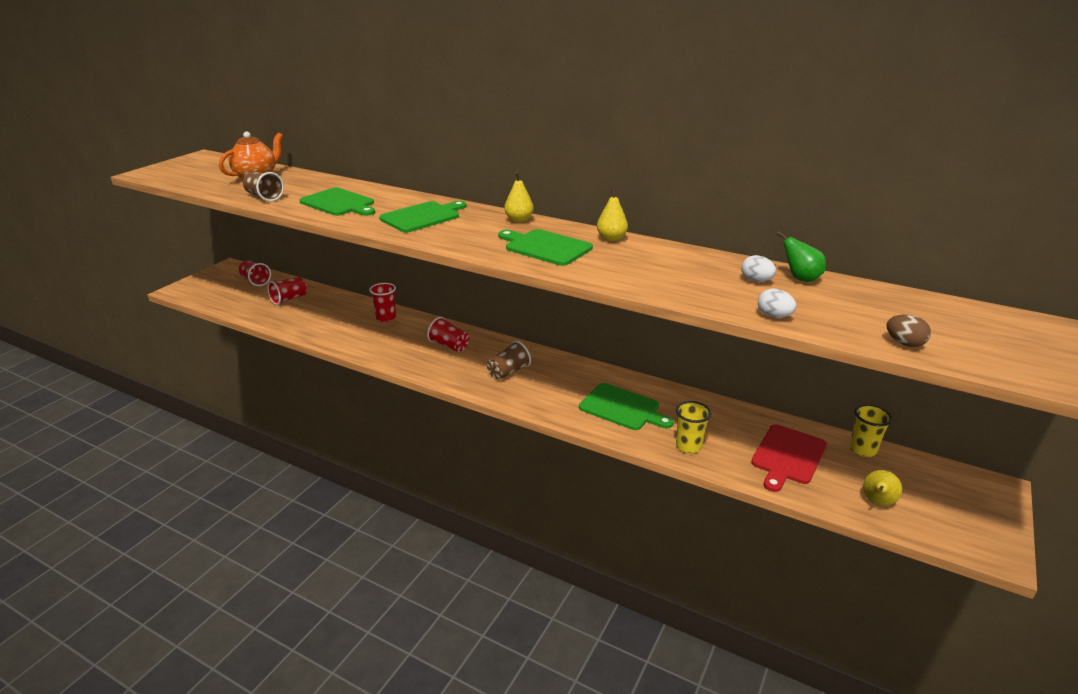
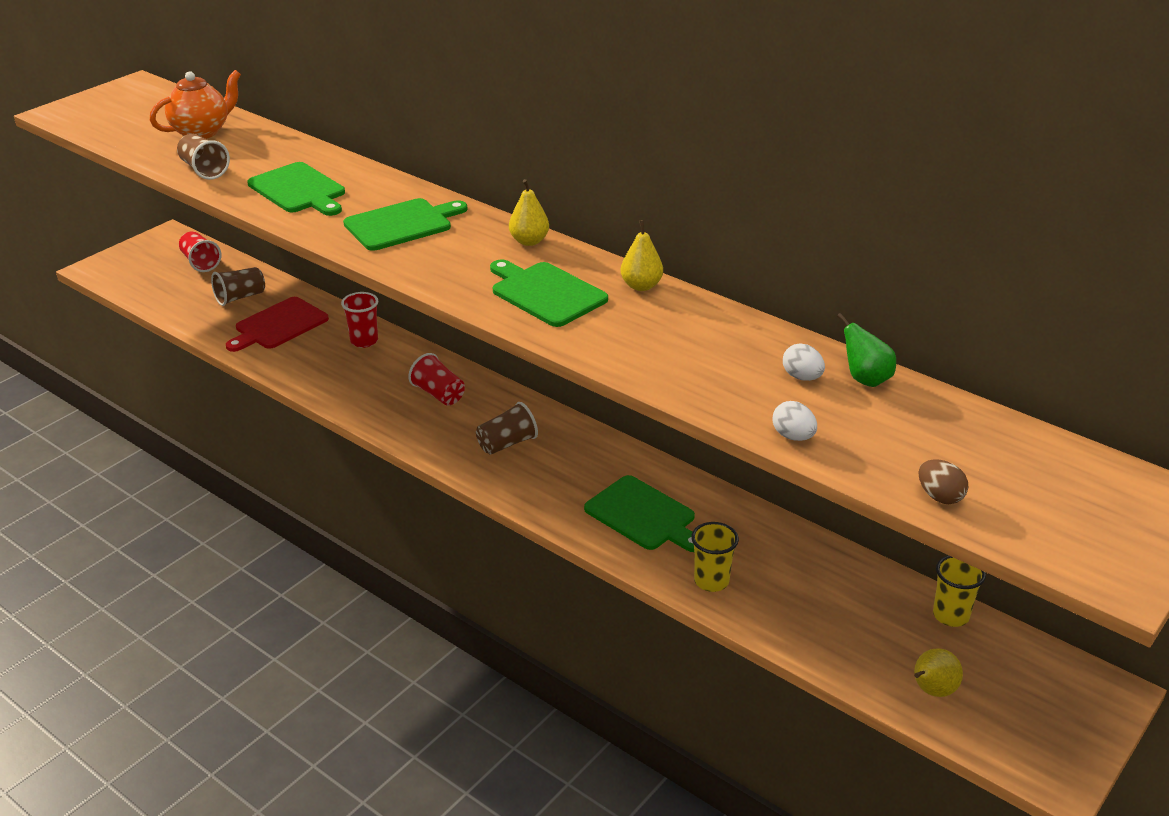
camera: 10 degrees right, 5 degrees up
(289, 299) = (240, 297): red cup -> brown cup
(787, 456) = (840, 612): red cutting board -> red cutting board (279, 325)

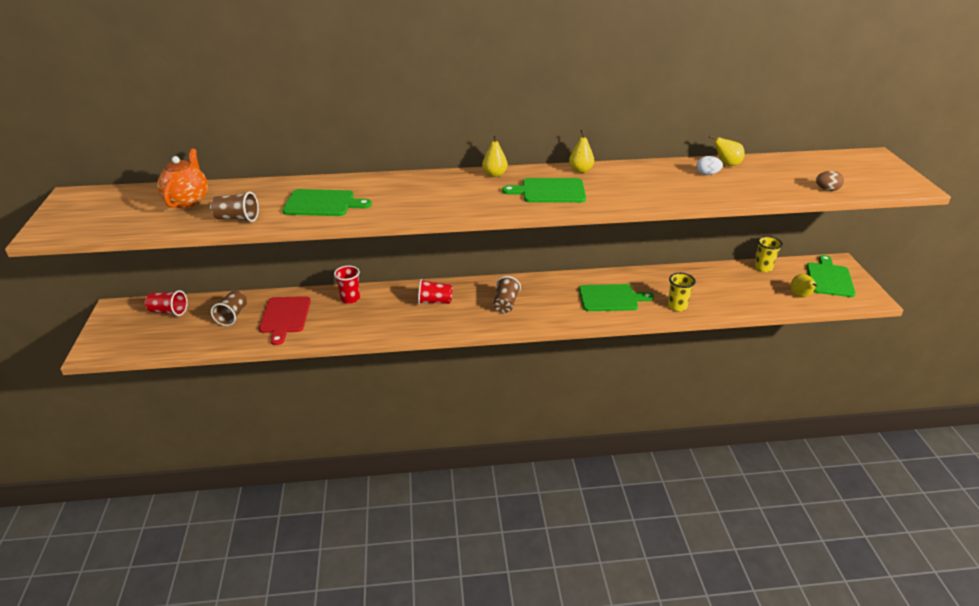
camera: 45 degrees left, 0 degrees up
(402, 224) = (417, 194): green cutting board -> green cutting board (829, 278)
(793, 436) = (749, 195): white egg -> none
(865, 379) = (726, 164): green pear -> yellow pear

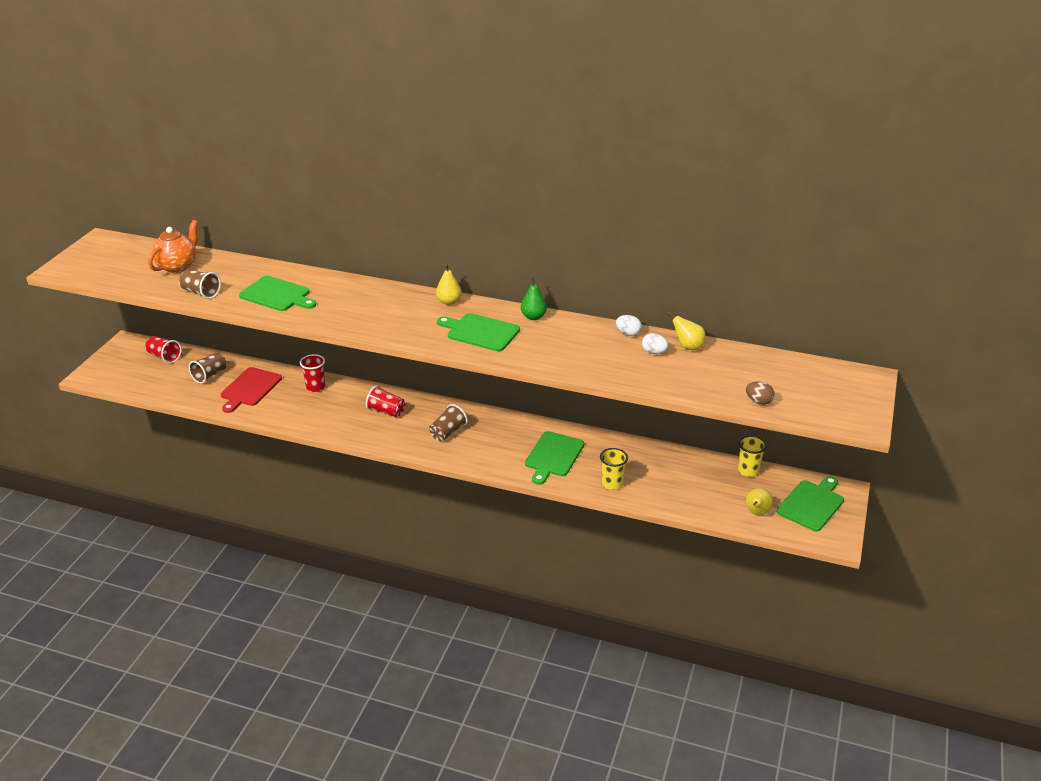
camera: 25 degrees right, 0 degrees up
(580, 170) = (533, 317): yellow pear -> green pear
(611, 298) = (553, 456): green cutting board -> green cutting board turned 90 degrees clockwise
(670, 165) = (628, 333): none -> white egg

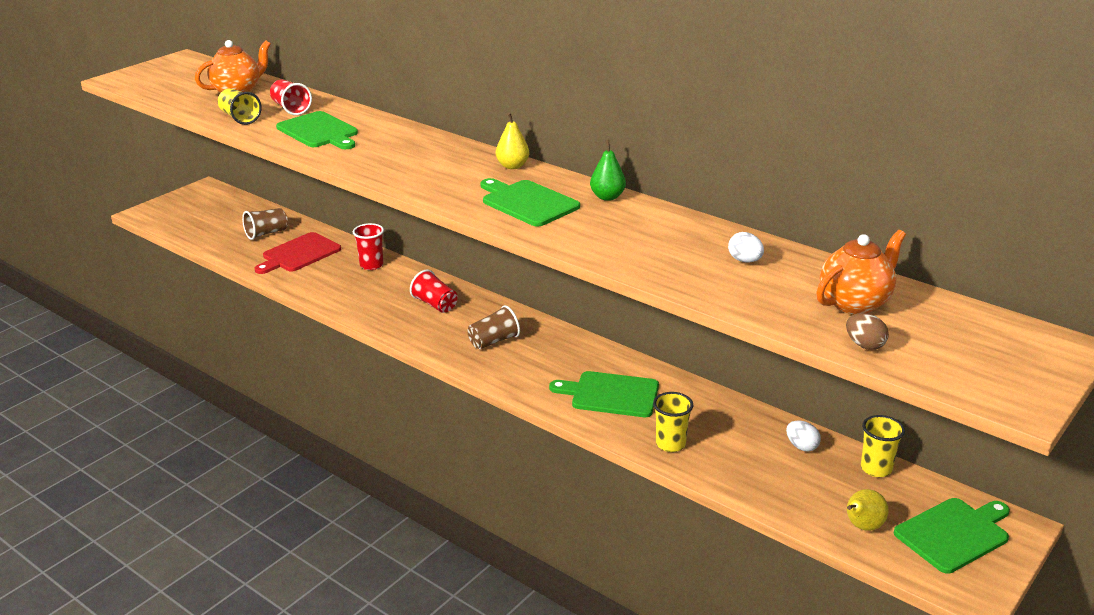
camera: 20 degrees right, 5 degrees down
(164, 357) = (233, 208): red cup -> red cup (291, 108)
(201, 292) = (240, 118): brown cup -> yellow cup
(553, 456) = (611, 394): green cutting board -> green cutting board turned 60 degrees clockwise
(628, 333) = (722, 234): white egg -> white egg (801, 446)
(688, 346) = (798, 262): yellow pear -> none
(738, 371) = (855, 303): none -> orange teapot

